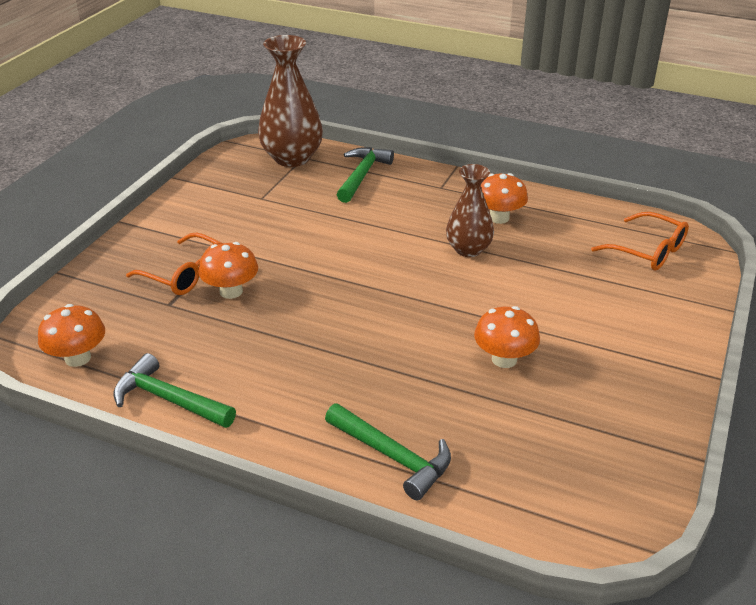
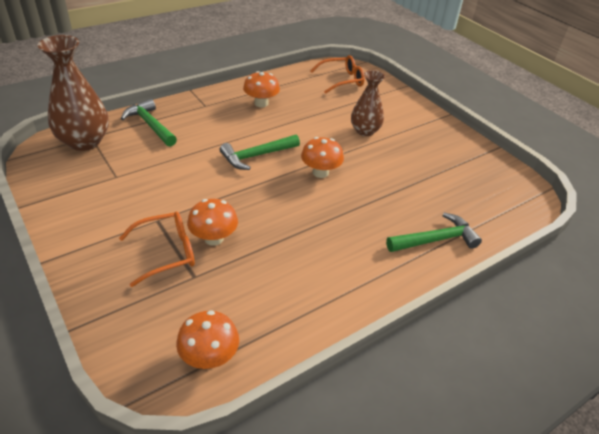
camera: 60 degrees left, 5 degrees up
(169, 400) = (307, 319): green hammer -> green hammer (257, 156)
(468, 249) = (279, 127): brown vase -> brown vase (365, 131)
(504, 359) = (386, 164): orange mushroom -> orange mushroom (320, 172)

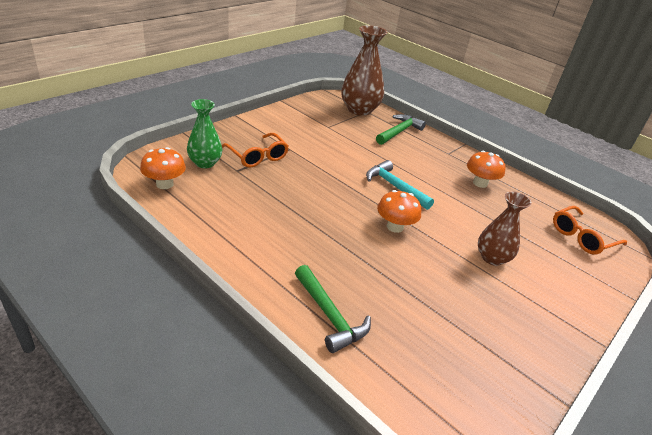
camera: 75 degrees right, 5 degrees down
(167, 308) = (205, 163): none -> green vase
(214, 238) = (279, 174): orange mushroom -> none
(257, 156) = (395, 187): green hammer -> turquoise hammer
(342, 80) = (582, 237): orange glasses -> orange glasses turned 90 degrees clockwise

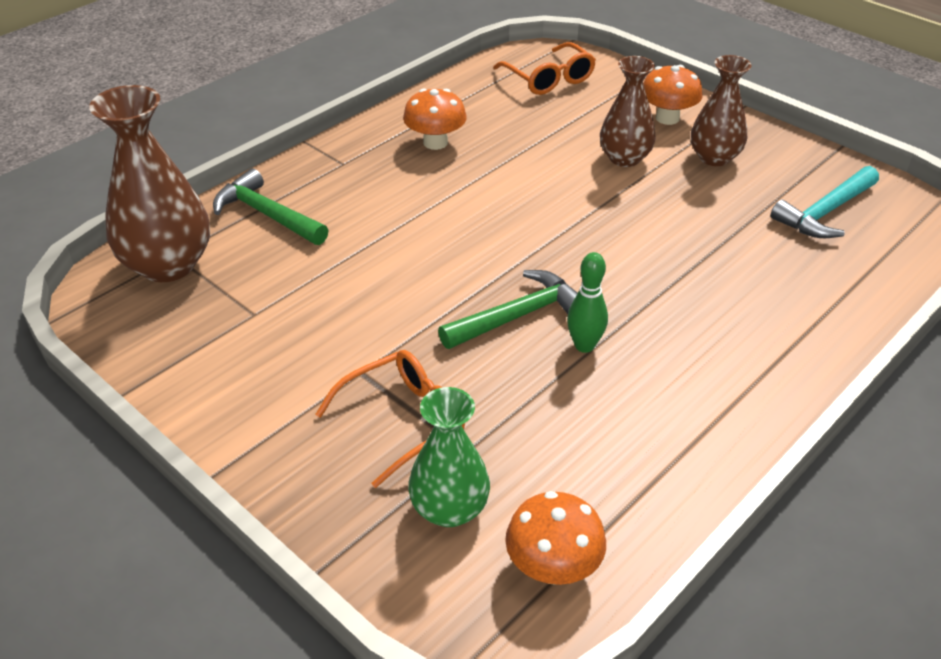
camera: 85 degrees left, 5 degrees up
(302, 212) = (584, 345): none -> green bowling pin
(329, 315) = (809, 312): green hammer -> green hammer (517, 316)
(395, 187) = (471, 233): turquoise hammer -> turquoise hammer (825, 212)
(395, 227) = (586, 241): orange mushroom -> orange mushroom (667, 118)
(511, 306) = (714, 157): none -> brown vase

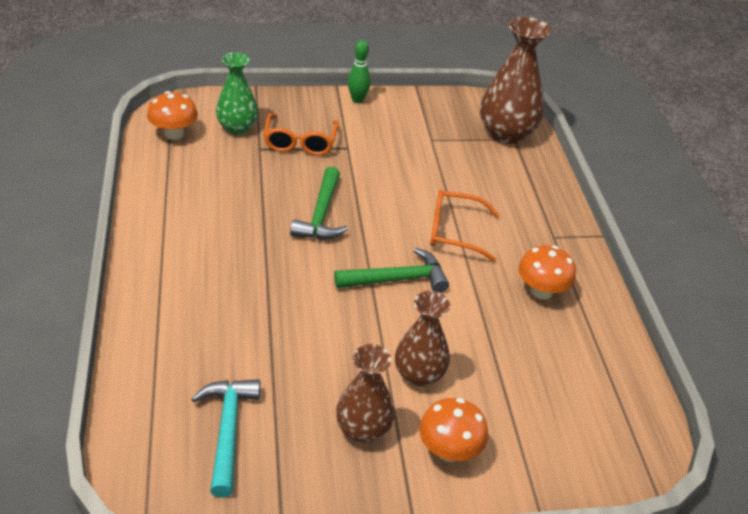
camera: 125 degrees right, 0 degrees up
(267, 215) = (521, 182): green hammer -> green hammer (397, 279)
(549, 79) = (589, 422): orange glasses -> orange glasses (454, 232)
(584, 345) = (269, 221): green bowling pin -> green bowling pin (357, 100)

